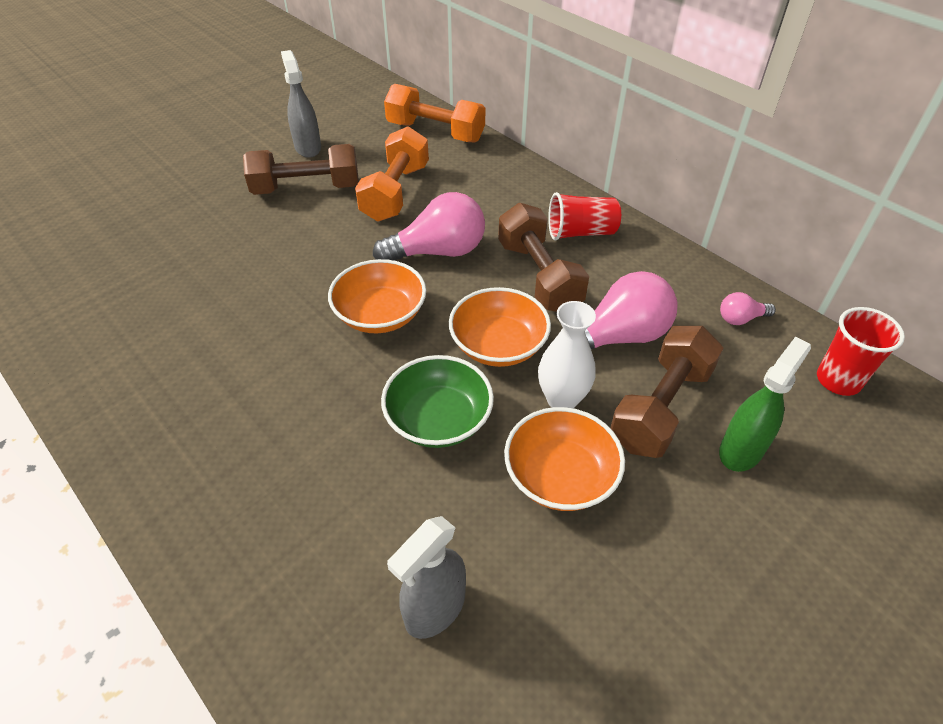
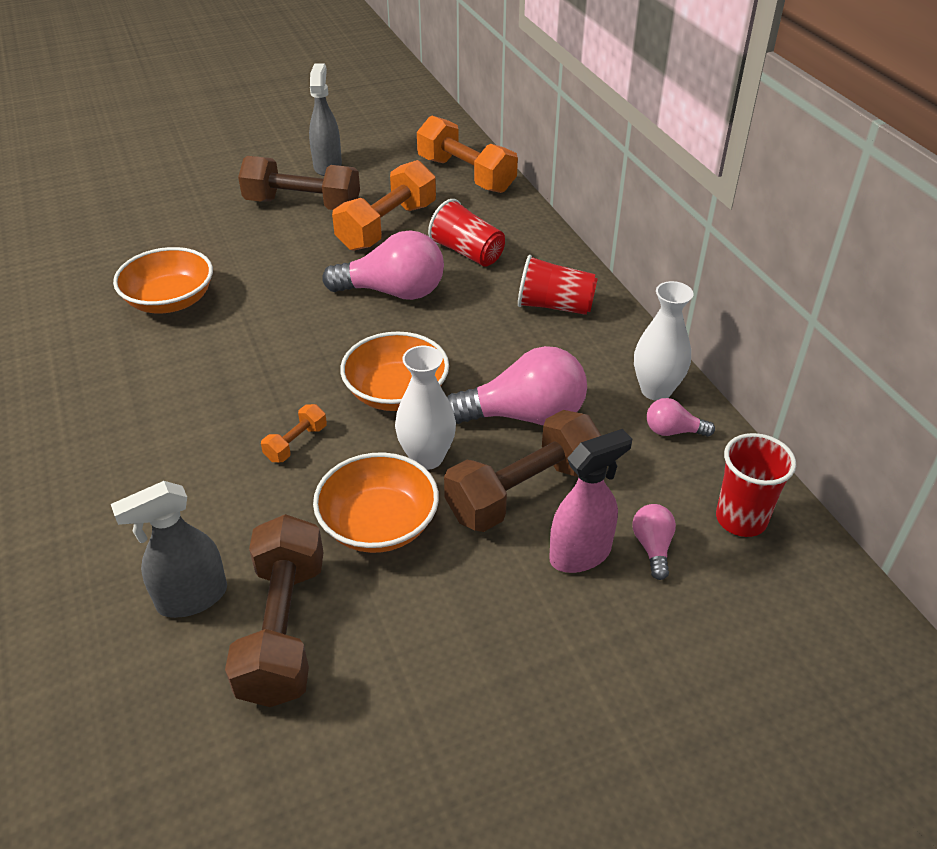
camera: 20 degrees right, 5 degrees down
(380, 315) = (300, 337): orange bowl -> orange bowl (170, 301)
(438, 419) = (296, 443): green bowl -> orange dumbbell
(479, 201) = (467, 253): none -> red cup
(539, 276) = (481, 338): brown dumbbell -> brown dumbbell (283, 629)
(705, 286) = (656, 390): none -> white vase
(741, 450) = (580, 554): green spray bottle -> pink spray bottle
(791, 426) = (652, 547): none -> pink light bulb

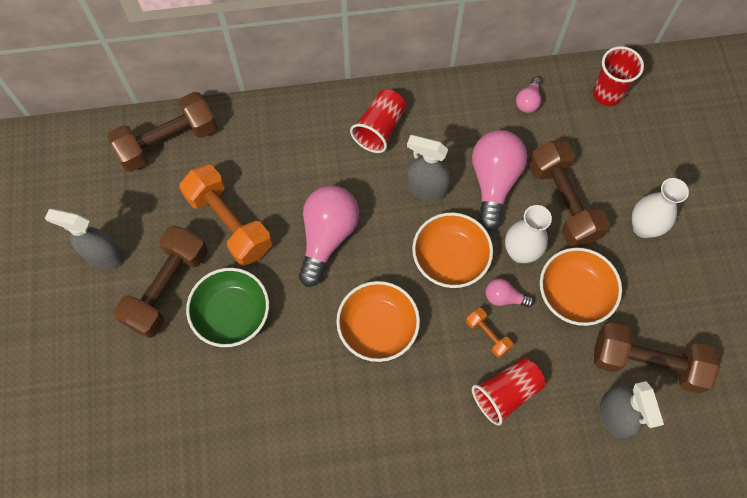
camera: 75 degrees left, 25 degrees up
(170, 301) = (285, 417): orange bowl -> orange bowl (378, 328)
(283, 247) = (232, 314): none -> green bowl
(466, 175) = (168, 142): orange dumbbell -> brown dumbbell
(467, 253) = (290, 170): red cup -> red cup (506, 393)
(488, 356) = (426, 189): none -> grey spray bottle
(580, 554) = (618, 186): pink spray bottle -> none
(652, 547) = (620, 146): pink light bulb -> pink light bulb (504, 298)
(656, 390) = (488, 97): white vase -> white vase (643, 227)

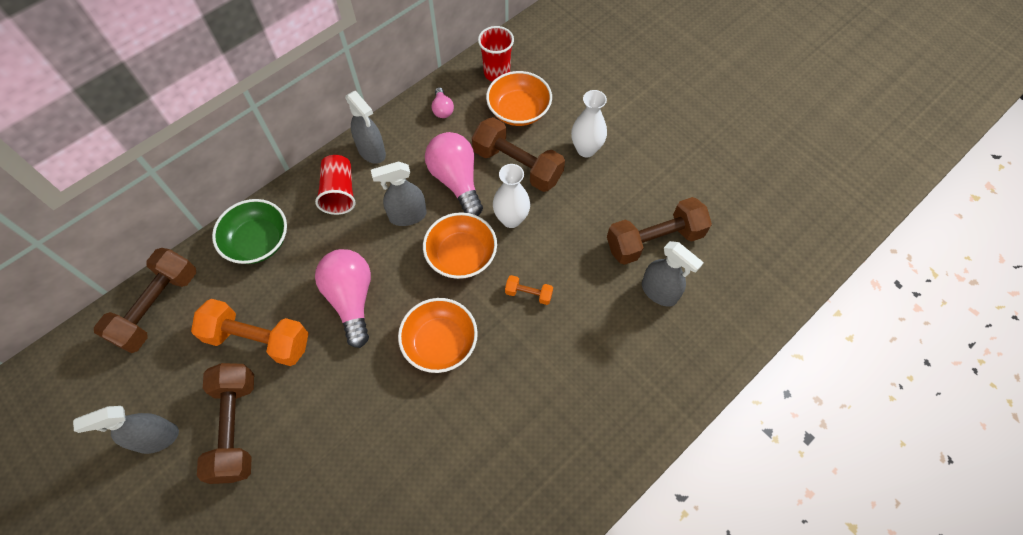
camera: 35 degrees left, 5 degrees down
(232, 314) = (309, 411): green bowl -> green bowl (258, 242)
(434, 106) = (372, 152): none -> grey spray bottle
(504, 298) = (522, 259): pink light bulb -> none
(506, 393) = (571, 327): red cup -> none
(574, 294) = (570, 224): orange bowl -> orange bowl (518, 110)

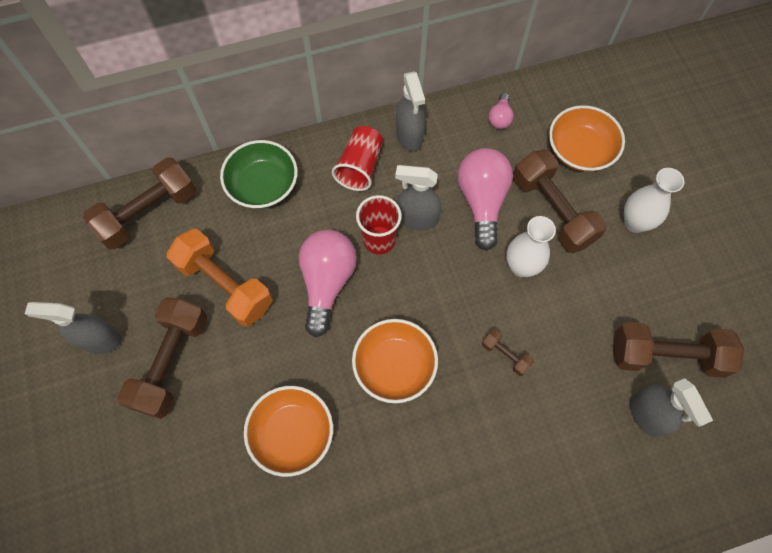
camera: 25 degrees right, 5 degrees up
(461, 255) = (453, 284): orange bowl -> orange bowl (292, 434)
(496, 73) = (574, 99): red cup -> red cup (379, 240)
(528, 294) = (505, 355): orange dumbbell -> brown dumbbell

